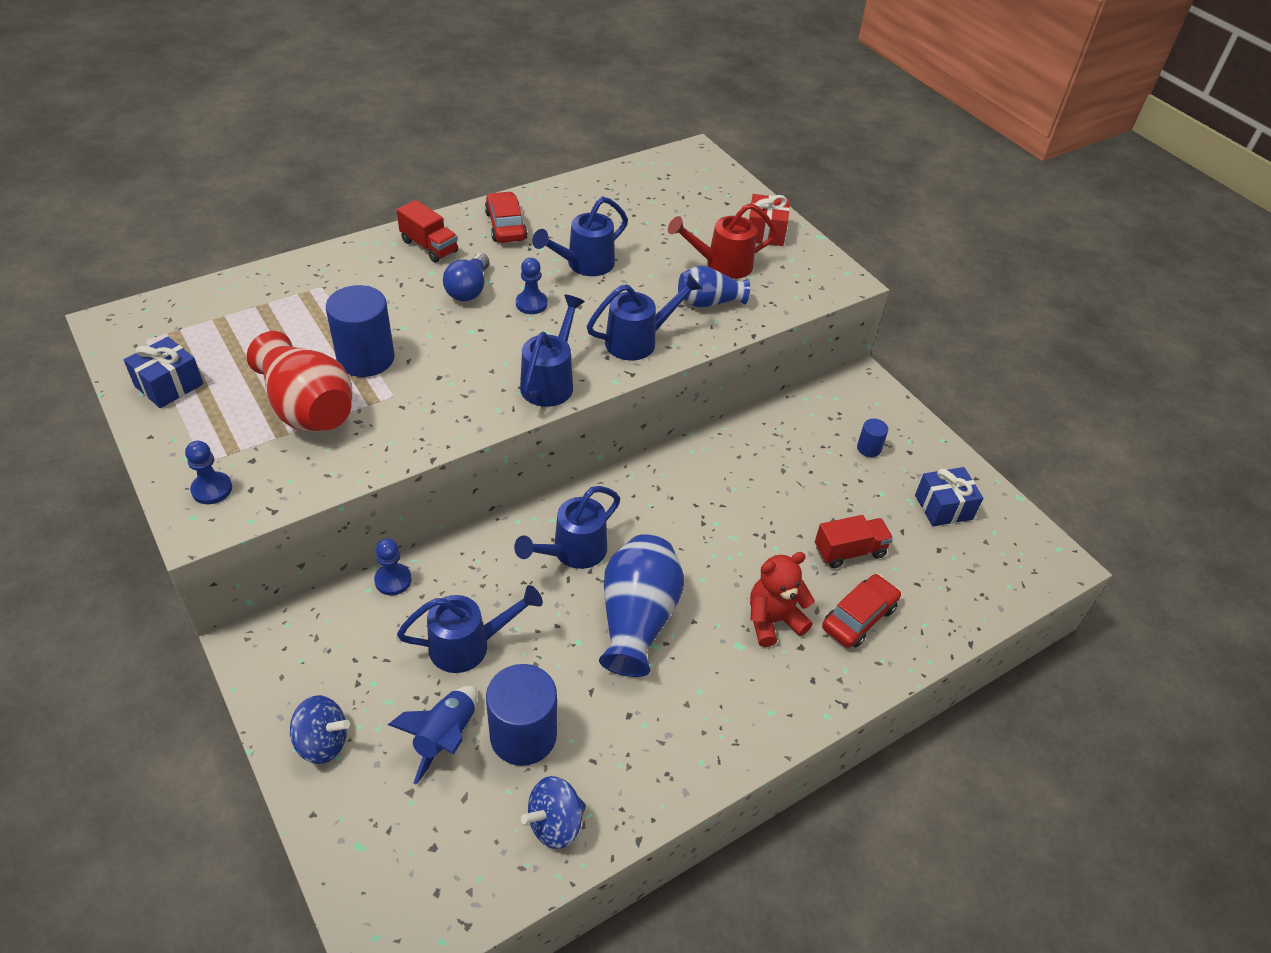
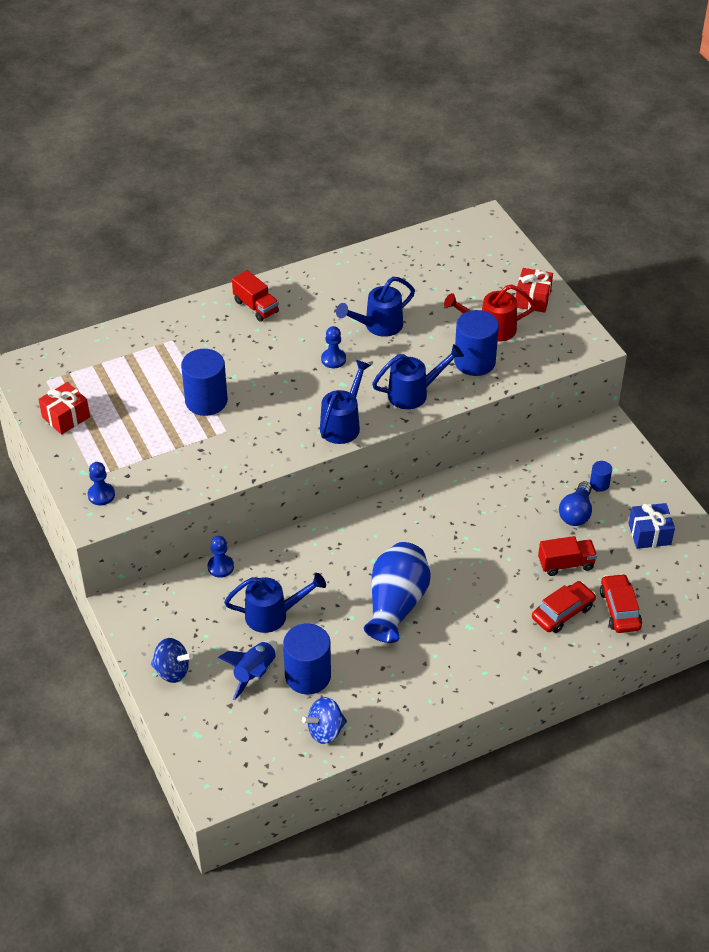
camera: 10 degrees right, 0 degrees up
(169, 385) = (66, 417): blue gift -> red gift
(308, 408) = (165, 438): red vase -> none
(469, 289) = (285, 345): blue light bulb -> blue light bulb (576, 513)
(506, 226) = (318, 289): red car -> red car (619, 609)
(573, 552) = (354, 553): blue watering can -> none
(709, 302) = (474, 362): blue vase -> blue cylinder
(773, 620) = (497, 611): red teddy bear -> none

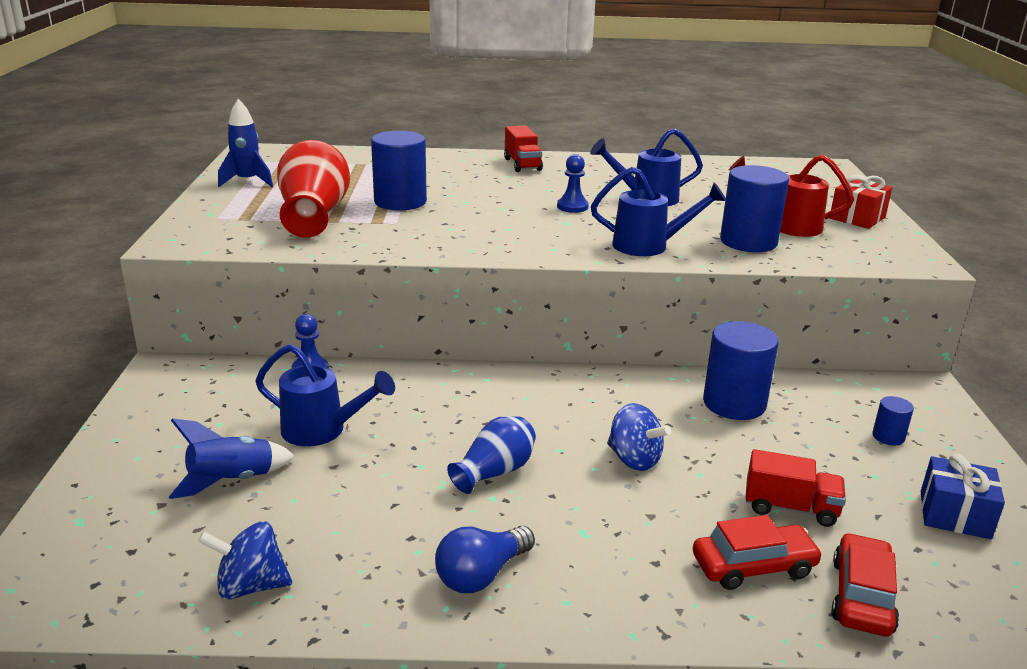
camera: 25 degrees right, 20 degrees down
(66, 417) = (247, 181): red gift -> blue rocket
(101, 495) = (204, 231): blue pawn -> none
(160, 444) = (314, 215): none -> red vase
(172, 671) = (138, 443): blue spinning top -> blue spinning top (634, 459)
(308, 676) = (297, 509): blue cylinder -> blue cylinder (734, 403)
(342, 424) = (536, 247): blue watering can -> none
(396, 604) = (495, 471): blue vase -> blue vase, size x0.60
(576, 513) = (836, 456): blue light bulb -> blue light bulb (481, 574)

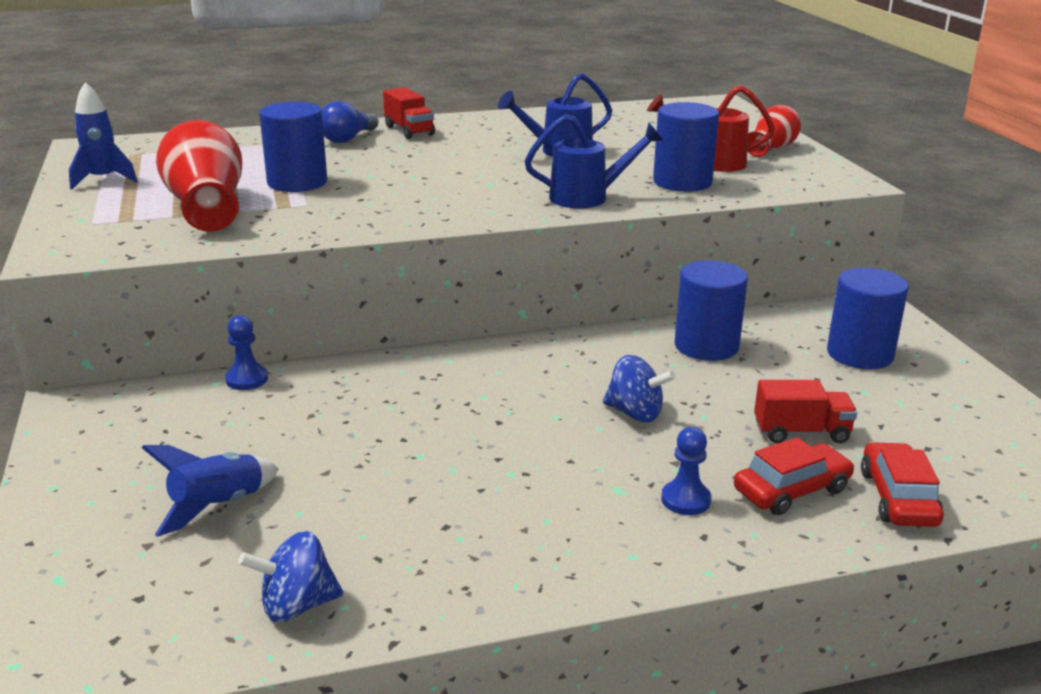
camera: 15 degrees left, 0 degrees up
(321, 430) = (293, 439): blue watering can -> none
(481, 574) = (536, 547): blue light bulb -> blue light bulb (348, 139)
(495, 471) = (501, 448): blue vase -> none
(572, 207) = (487, 168): blue pawn -> blue pawn (685, 500)
(857, 218) = (772, 148): red gift -> red vase
(888, 437) = (860, 354): blue cylinder -> blue cylinder, size x2.11
(954, 515) = (946, 413): blue gift -> none

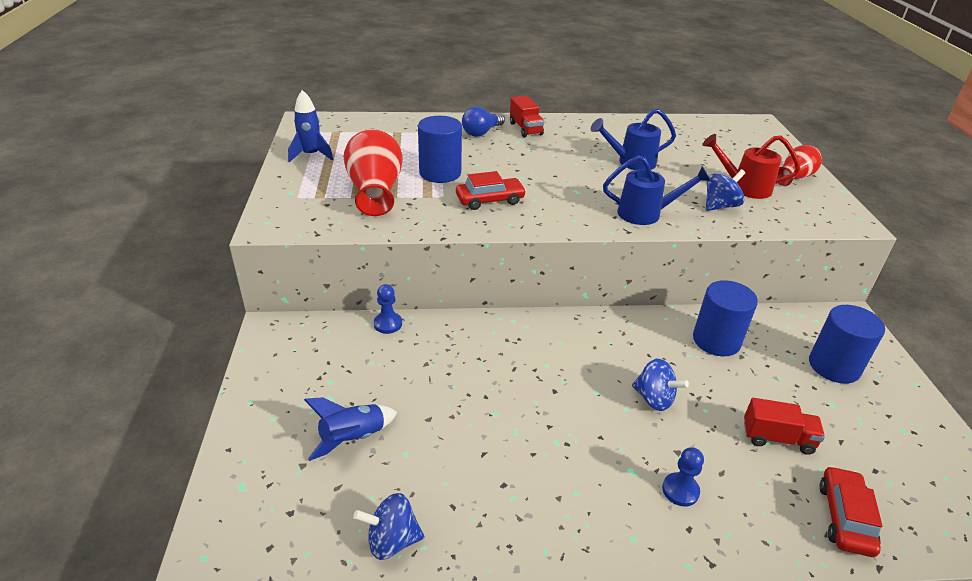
camera: 10 degrees right, 10 degrees up
(682, 182) = (720, 206): blue cylinder -> blue spinning top
(792, 490) = (762, 495): red car -> red car (490, 200)

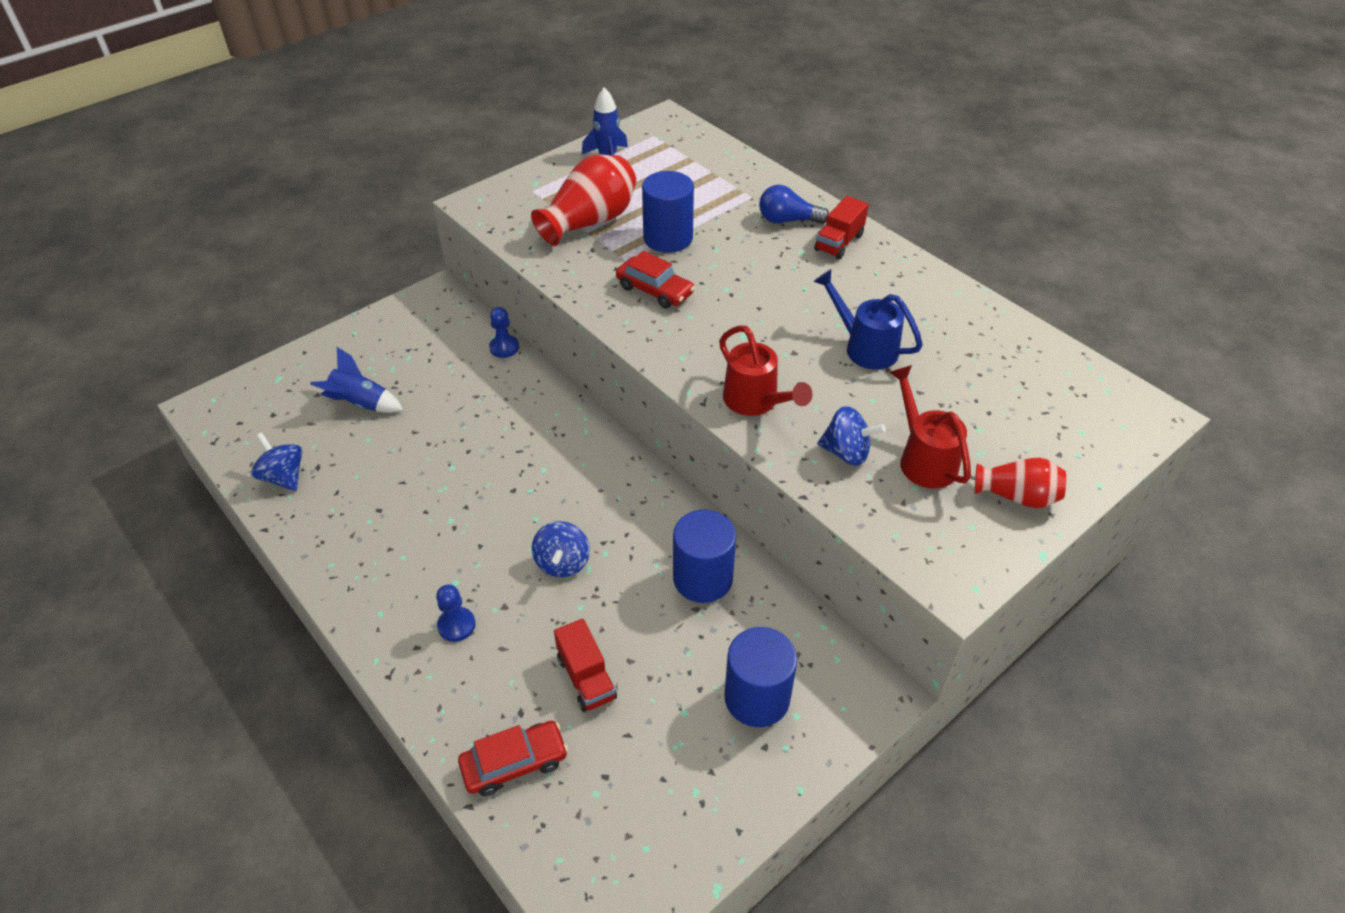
camera: 55 degrees right, 10 degrees up
(645, 214) = (755, 402): blue watering can -> red watering can

